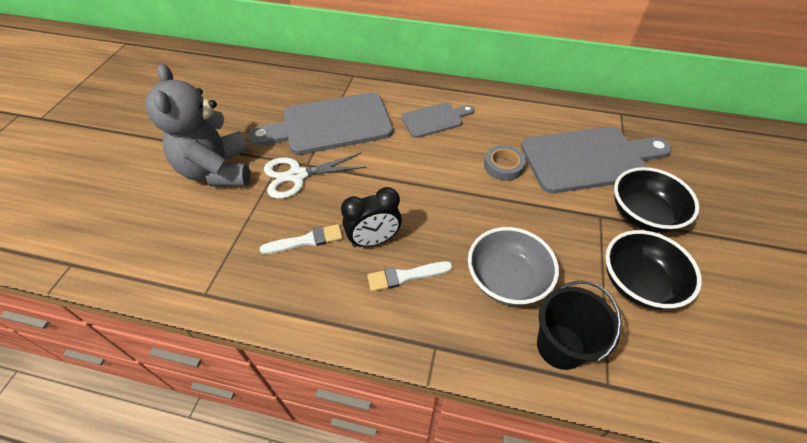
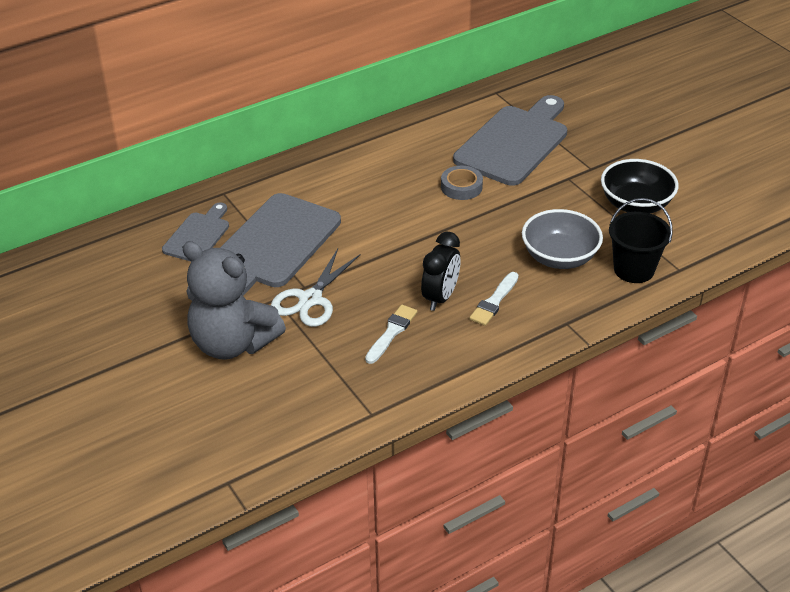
camera: 45 degrees left, 10 degrees down
(435, 119) = (358, 185): grey cutting board -> grey cutting board (198, 235)
(643, 215) = (592, 159): black bowl -> none

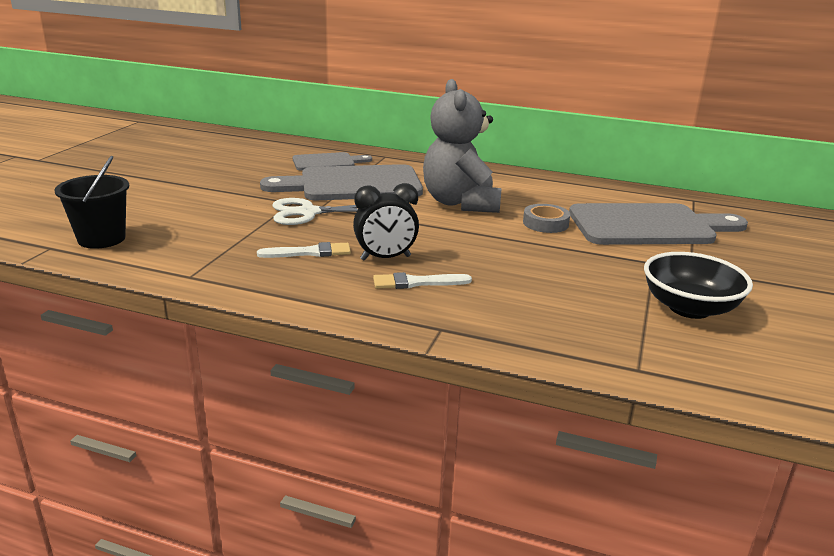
camera: 50 degrees right, 15 degrees down
(232, 343) = (221, 203): grey teddy bear -> grey teddy bear (460, 203)
(559, 257) = (533, 294): grey bowl -> none
(634, 269) = (587, 340): black bucket -> black bucket (101, 239)

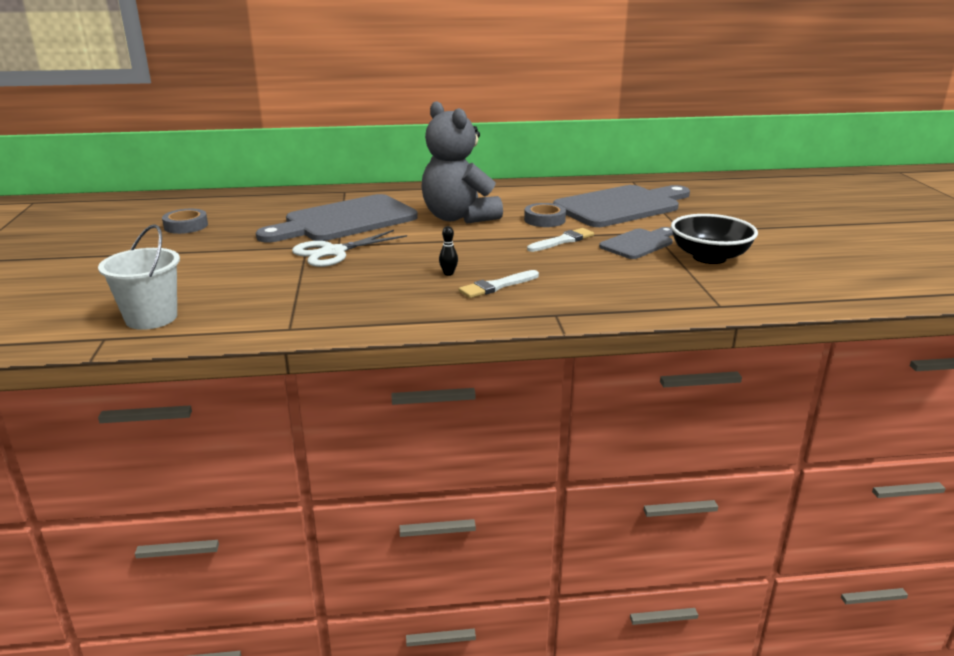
camera: 25 degrees left, 0 degrees up
(101, 239) = (151, 318): black bucket -> white bucket
(220, 163) = (186, 226): none -> grey tape
(309, 252) = (376, 284): white brush -> white brush (562, 241)
(327, 162) = (295, 206): grey cutting board -> grey cutting board (639, 243)
(385, 258) = (448, 273): black clock -> black bowling pin

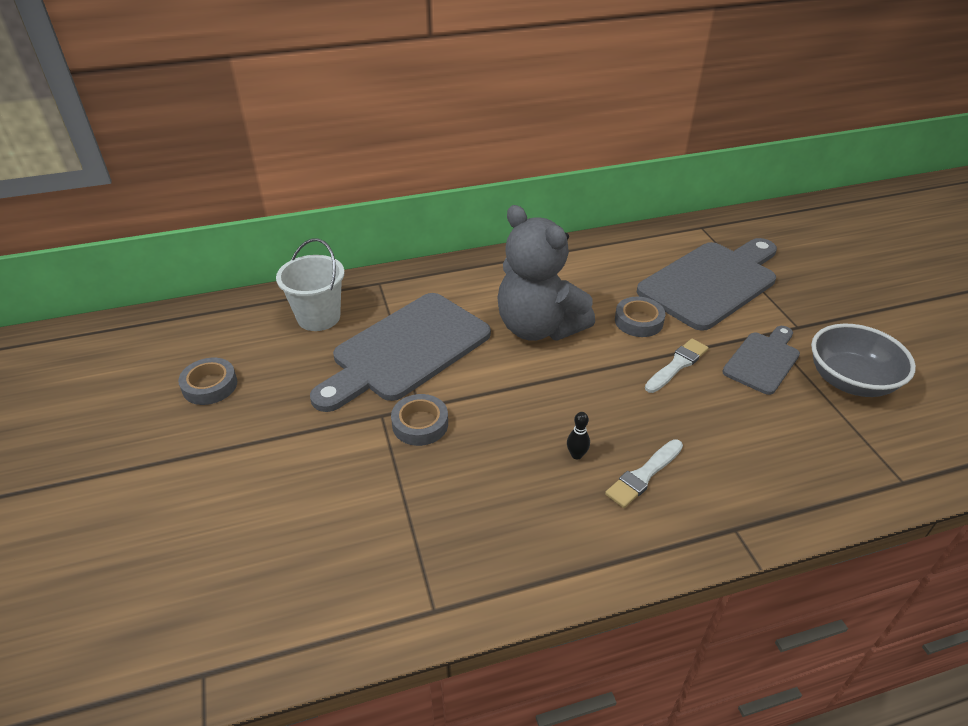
camera: 10 degrees left, 15 degrees up
(151, 318) = (248, 614): white bucket -> white bucket (318, 317)
(333, 252) = (420, 424): white scissors -> grey tape
(709, 257) = (850, 381): black bowl -> grey bowl

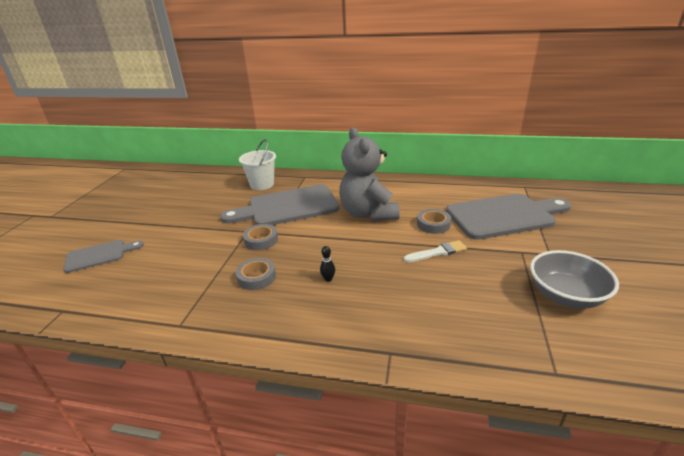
camera: 30 degrees right, 10 degrees down
(210, 385) = (188, 200): grey tape -> grey tape (256, 277)
(643, 475) = (358, 302): white brush -> none
(763, 360) = (503, 266): grey cutting board -> grey cutting board (99, 255)

